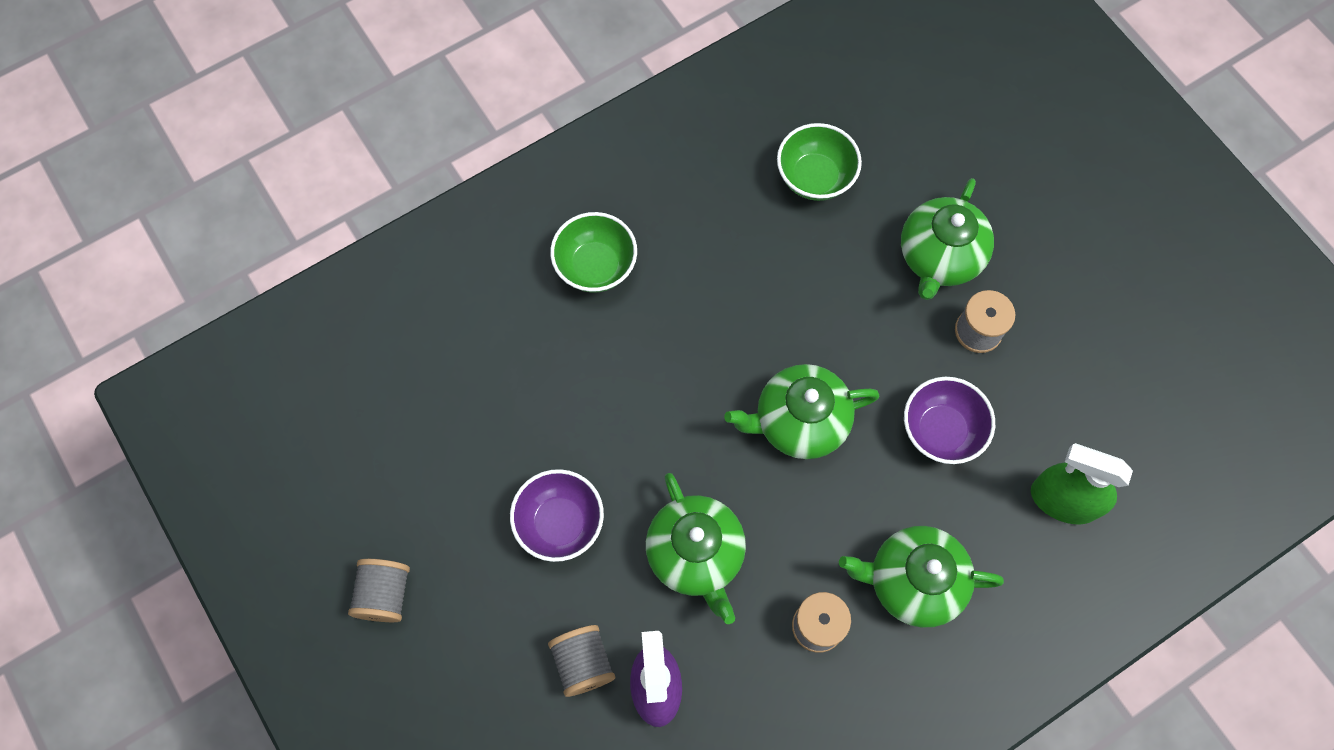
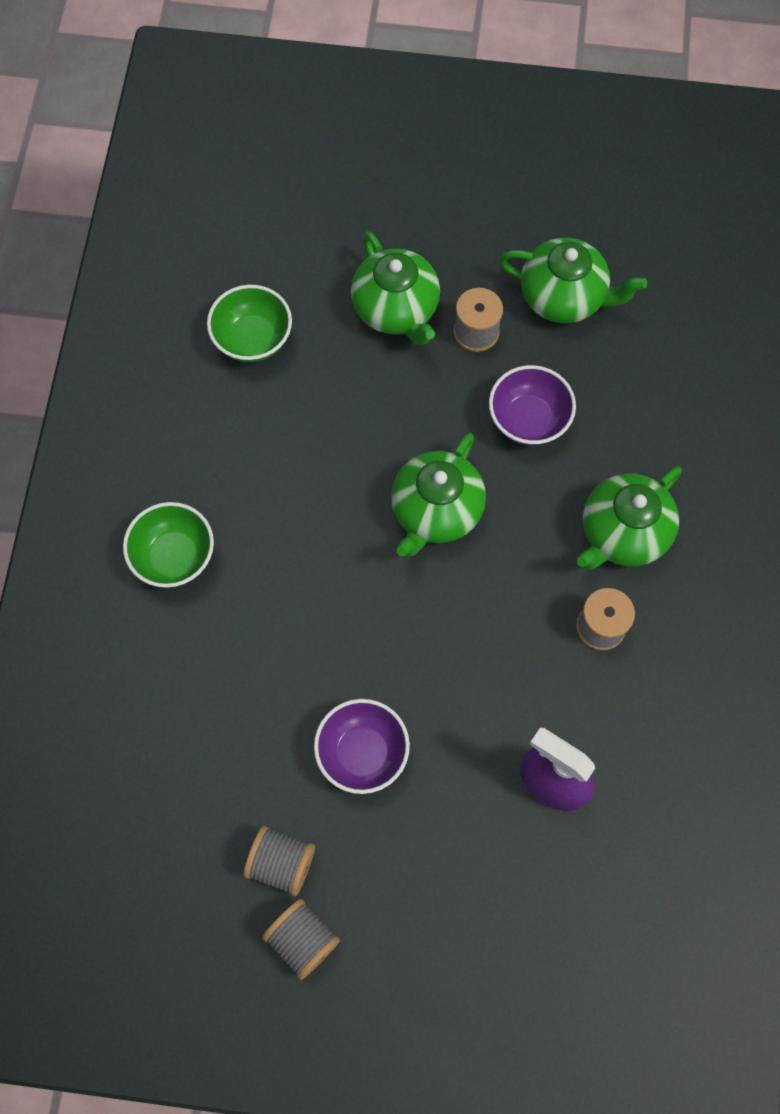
camera: 50 degrees left, 0 degrees up
(583, 663) = (488, 823): grey spool -> grey spool (281, 863)
(696, 554) = (474, 670): green teapot -> green teapot (564, 297)
(1063, 500) = (648, 384): green spray bottle -> none

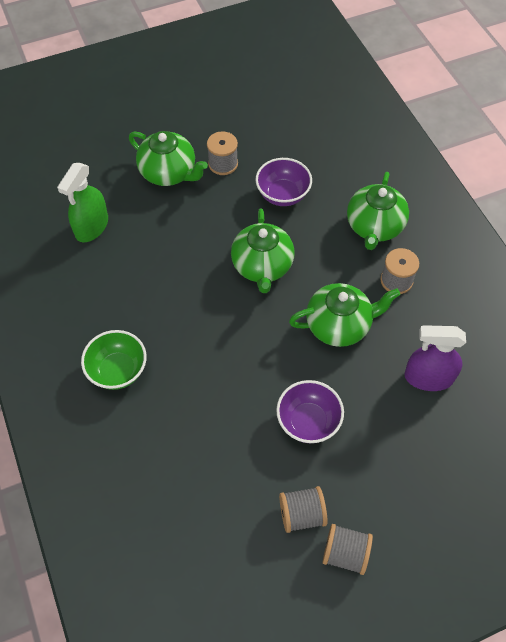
camera: 30 degrees left, 10 degrees down
(253, 339) = (92, 226): green bowl -> green spray bottle
(564, 297) = (260, 125): green teapot -> green teapot (339, 325)

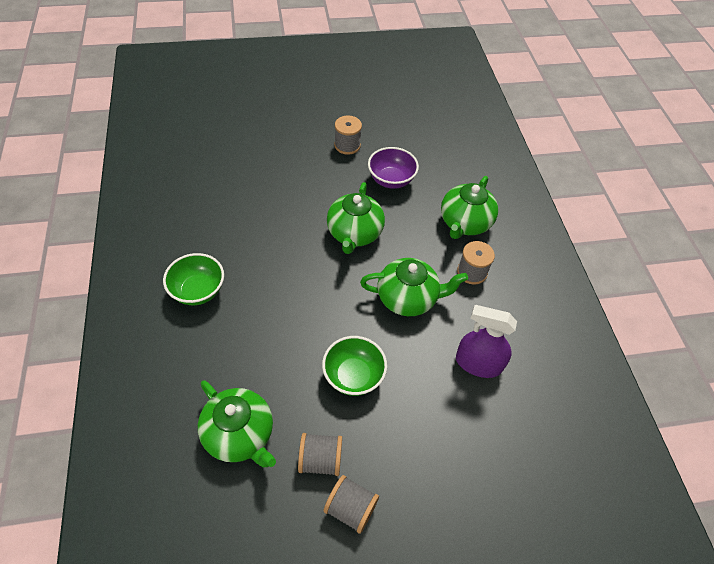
camera: 10 degrees right, 5 degrees down
(92, 226) = (219, 170): green spray bottle -> none
(169, 173) = (299, 143): green teapot -> green teapot (240, 435)
(308, 421) = (353, 376): purple bowl -> green bowl

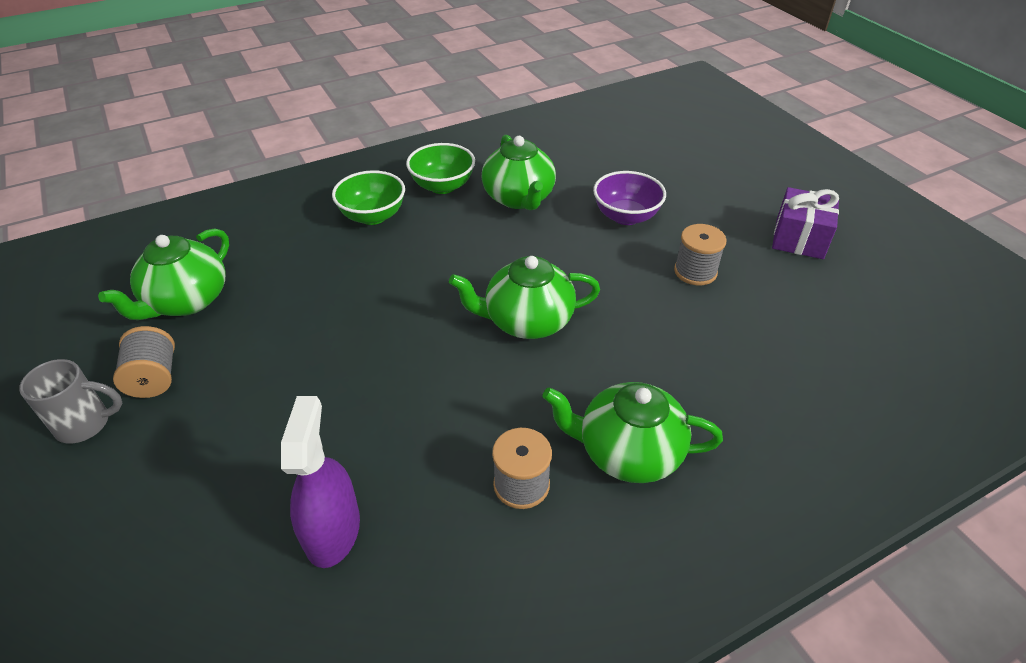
camera: 75 degrees right, 10 degrees down
(341, 93) = (799, 238): none -> purple gift
(350, 508) = (86, 424): grey spool -> grey mug
(353, 376) = (281, 379): green bowl -> green bowl (442, 186)
(391, 180) = (660, 335): purple bowl -> purple bowl (626, 216)
(408, 298) = (432, 409): green teapot -> green teapot (519, 198)

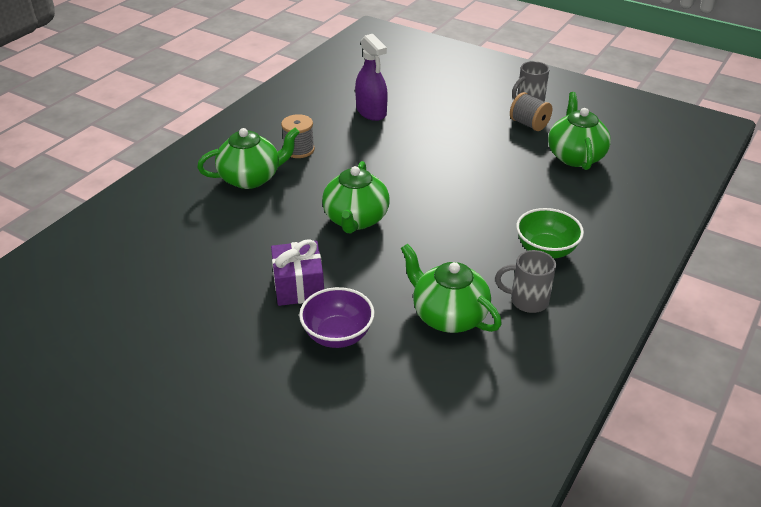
camera: 150 degrees right, 5 degrees down
(442, 186) = (527, 301): green bowl -> grey mug
(527, 321) = (356, 219): green teapot -> green teapot turned 135 degrees clockwise
(695, 271) = (251, 302): grey spool -> none
(799, 238) = (161, 375): purple gift -> purple gift (298, 286)

